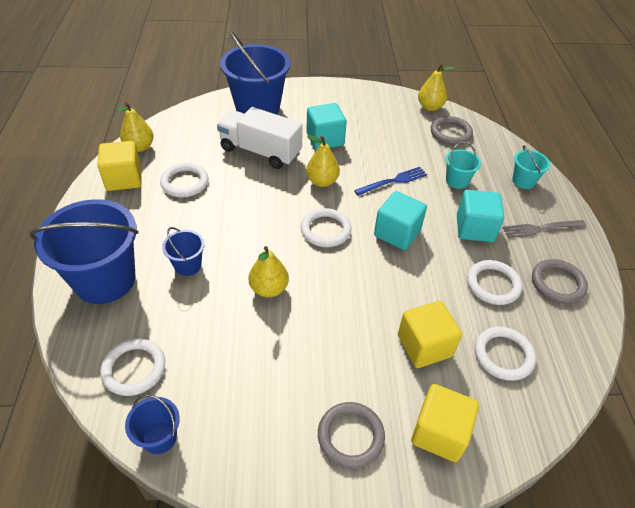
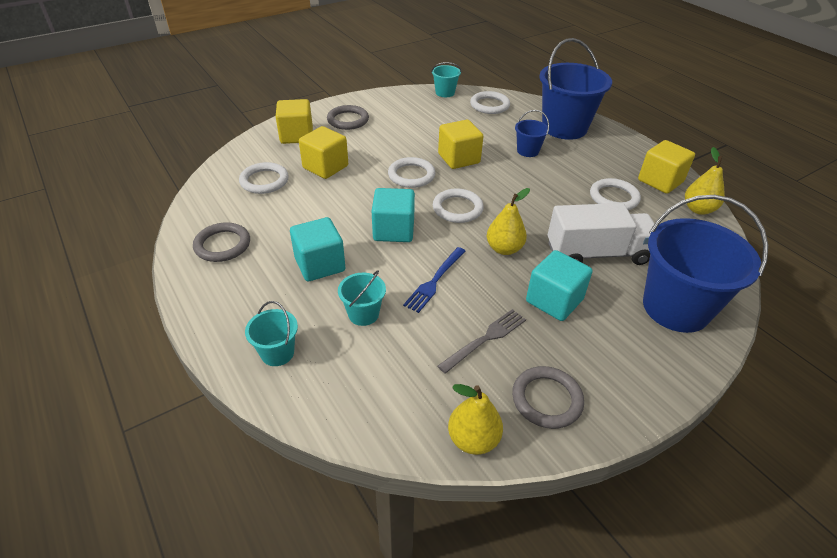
camera: 150 degrees right, 5 degrees down
(159, 437) = (445, 93): blue bucket -> turquoise bucket
(269, 289) = (459, 158): yellow pear -> yellow cube
(450, 133) = (410, 394): grey ring -> grey ring (546, 399)
(493, 284) = (285, 222): white ring -> white ring (411, 175)
(540, 229) = (246, 293): grey fork -> grey fork (486, 338)

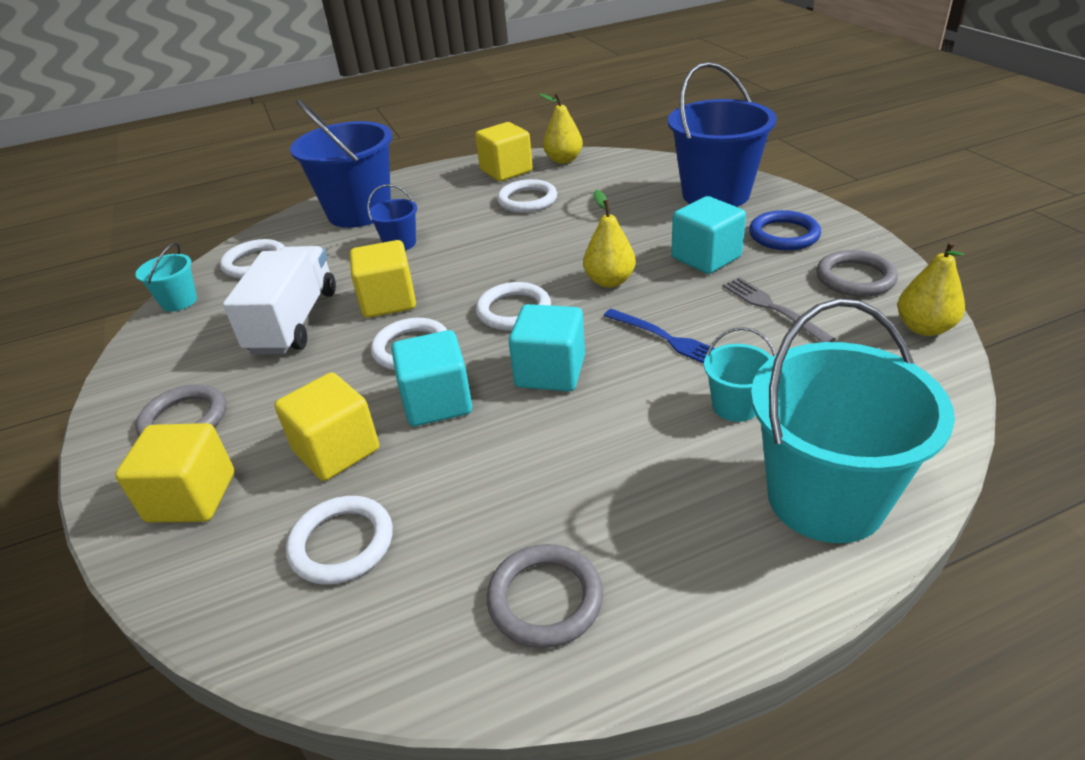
camera: 75 degrees left, 5 degrees down
(277, 353) = (825, 498): turquoise bucket -> turquoise bucket, size x2.16
(320, 264) = (622, 453): turquoise cube -> turquoise cube (437, 402)
(597, 253) = (627, 223): white truck -> white truck (294, 321)
(612, 353) = (784, 235): none -> blue ring

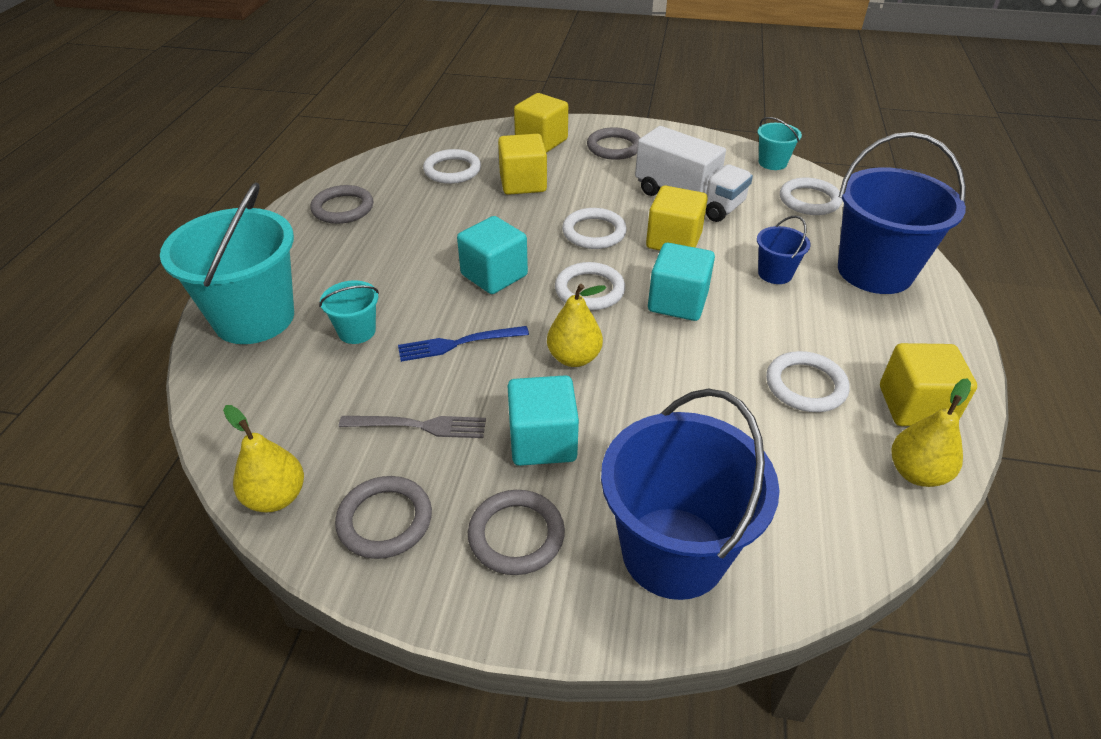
camera: 120 degrees right, 5 degrees up
(437, 402) = (522, 224): turquoise cube -> turquoise cube (677, 302)
(784, 235) = (516, 535): blue ring -> grey ring

